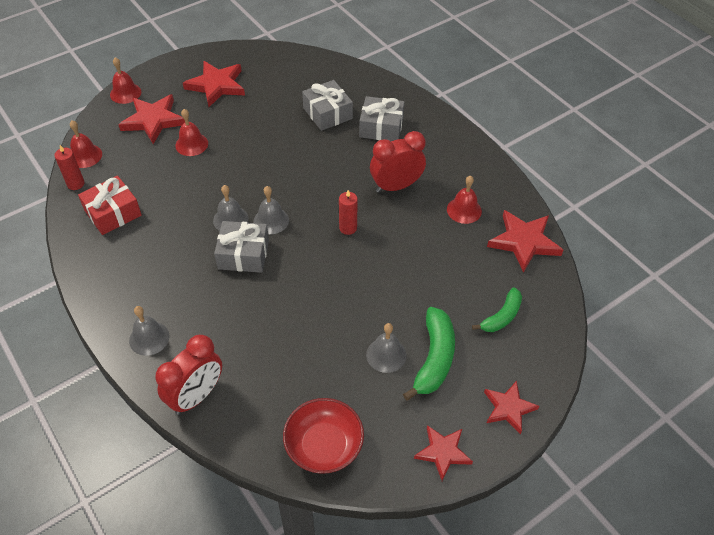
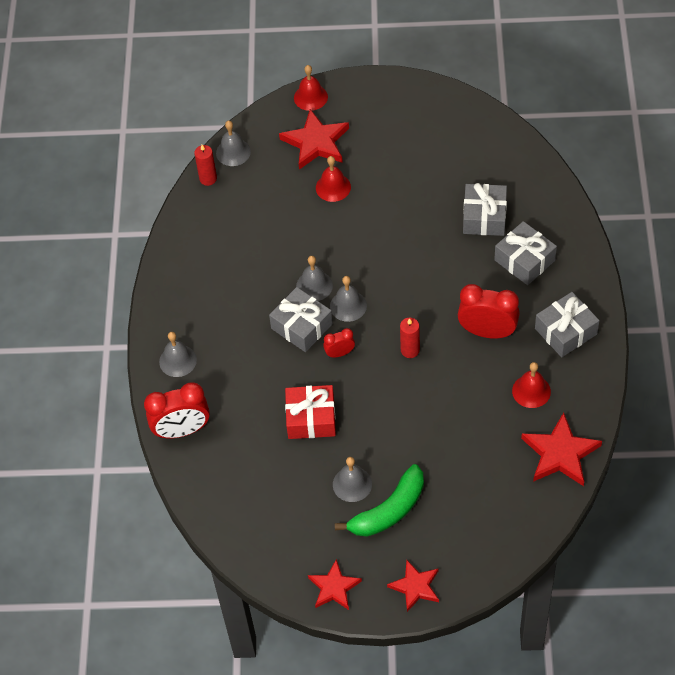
camera: 40 degrees right, 5 degrees up
(85, 156) = (233, 152): red bell -> grey bell
(113, 213) = (221, 226): red gift -> red gift (311, 418)
(216, 85) = (401, 130): red star -> none
(292, 258) = (339, 353): none -> red clock
(324, 445) = (248, 526): red bowl -> none
(452, 159) = (566, 331): none -> grey gift
(501, 316) = (477, 509): green banana -> none

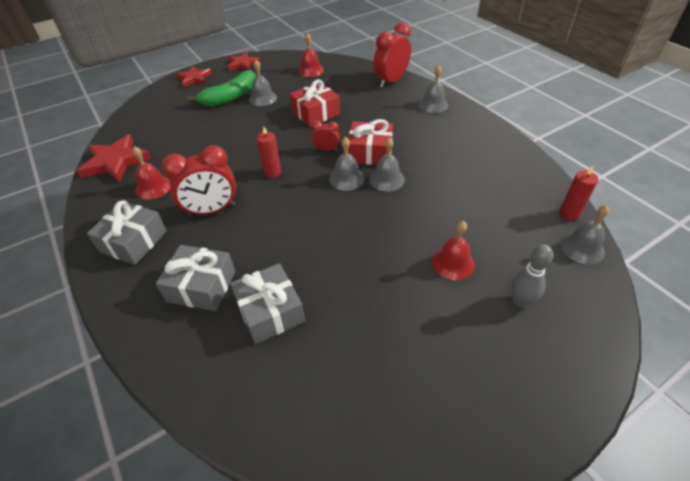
camera: 145 degrees right, 10 degrees down
(301, 326) = (370, 152): grey gift -> red gift
(310, 97) = (592, 357): red bell -> red bell (310, 70)
(316, 142) = (520, 301): red star -> grey bowling pin
(339, 353) = (326, 150): red clock -> red clock turned 120 degrees counterclockwise
(388, 510) = (230, 97): green banana -> green banana turned 150 degrees counterclockwise

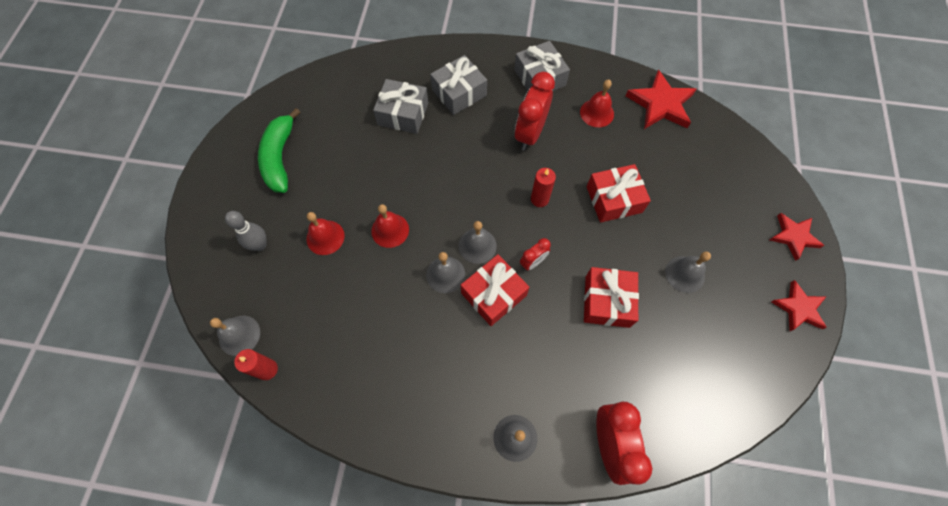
camera: 130 degrees right, 20 degrees up
(230, 97) = (714, 246): green banana -> green banana (280, 157)
(235, 142) = (614, 199): none -> red gift
(310, 70) = (718, 373): red bell -> red bell (390, 230)

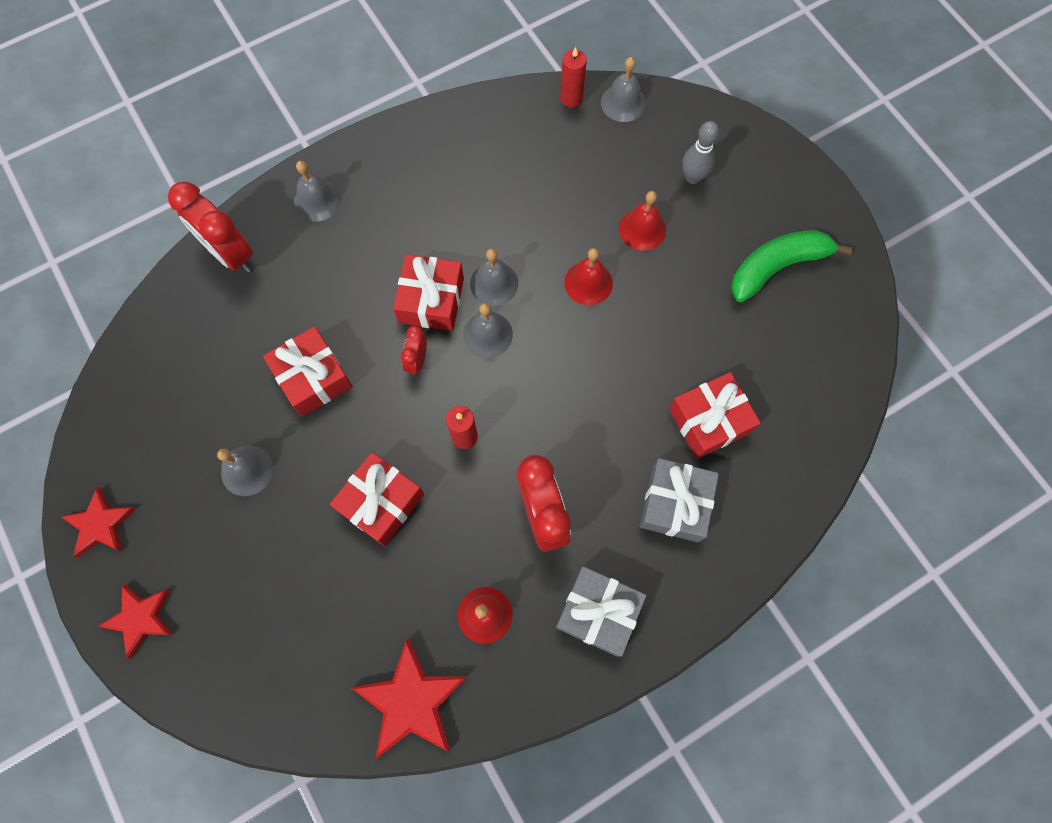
camera: 140 degrees right, 5 degrees up
(280, 157) = (777, 267): green banana -> green banana turned 75 degrees counterclockwise
(403, 114) = (709, 420): grey gift -> red gift

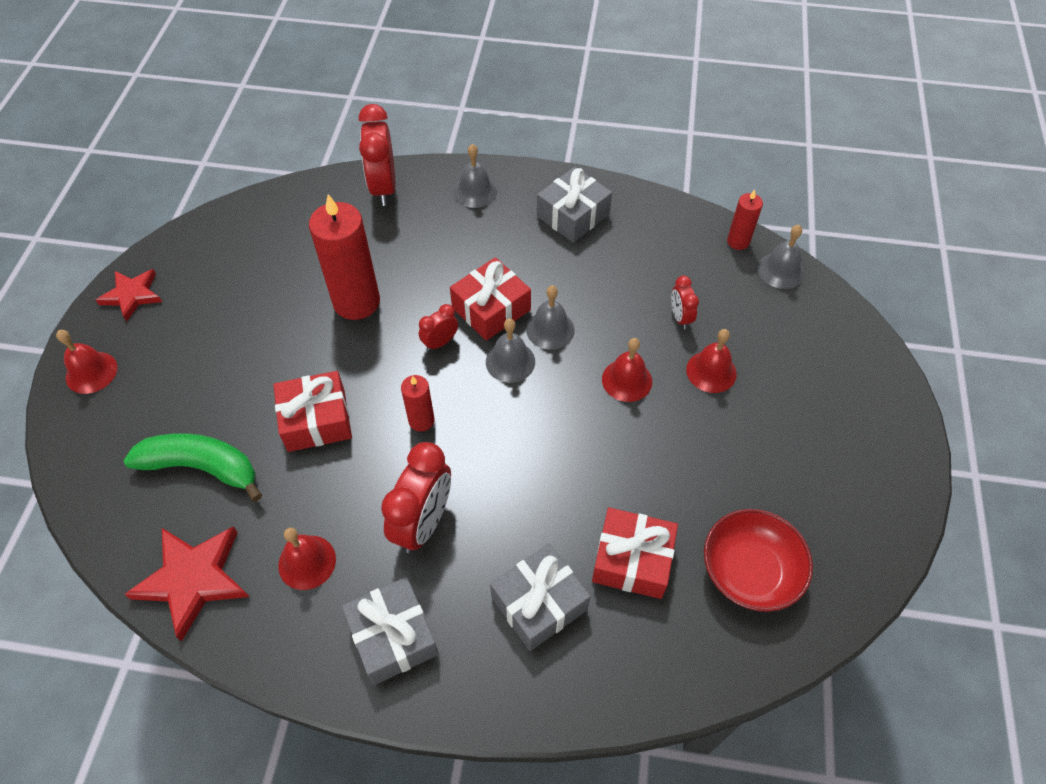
camera: 40 degrees right, 15 degrees down
(140, 618) = (91, 372): red star -> red bell
(247, 470) = (252, 330): grey bell -> none
(313, 377) = (356, 302): red gift -> red candle
(421, 165) = (573, 215): none -> grey gift
(583, 199) = (680, 317): none -> red clock
(693, 177) = (793, 362): grey bowling pin -> none
(777, 267) = (810, 483): green banana -> green banana (202, 467)
(789, 365) = (750, 571): none -> red bowl

